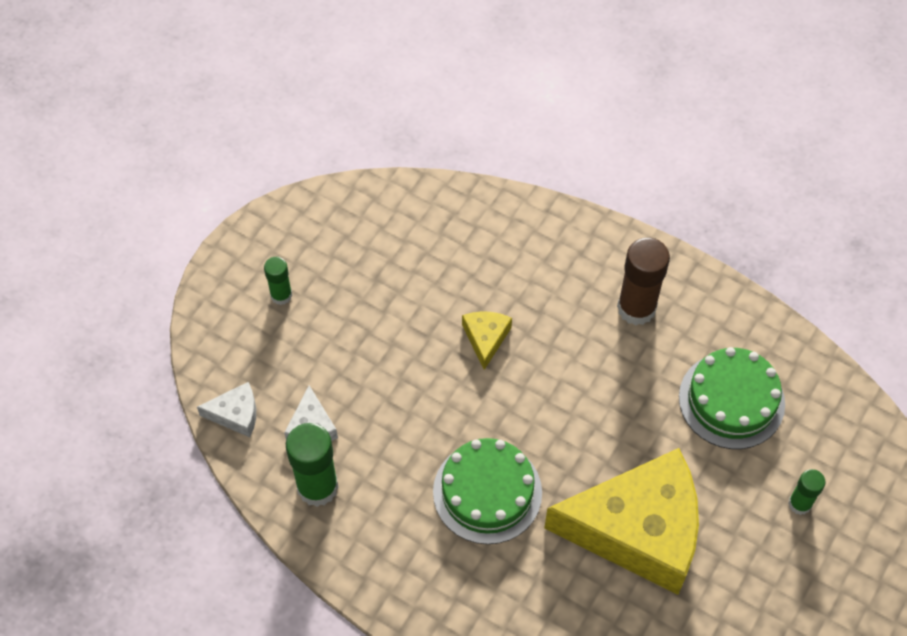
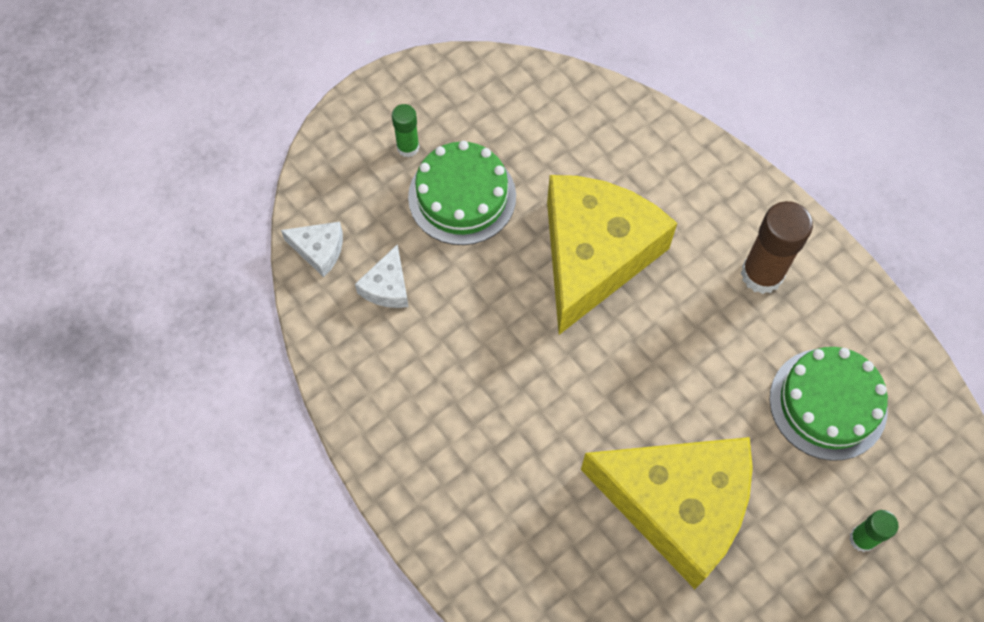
camera: 20 degrees right, 5 degrees up
(317, 487) = (370, 349): green glue stick -> none
(486, 338) = (594, 255): yellow cheese -> yellow cheese, size x2.49
(487, 492) = (536, 412): green cake -> green cake (462, 196)

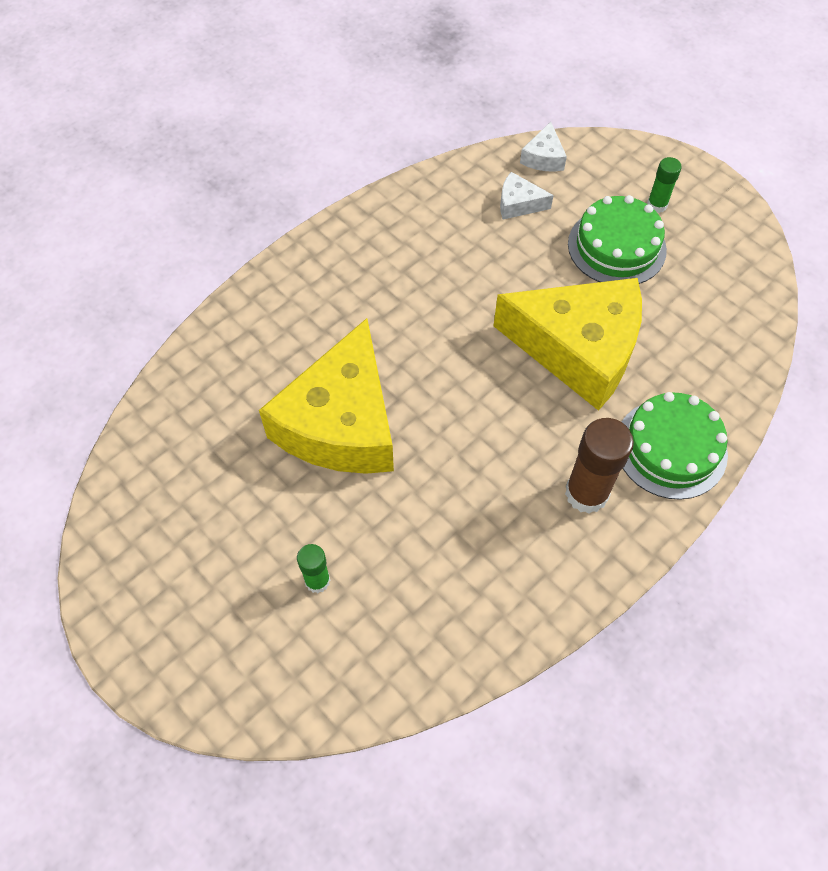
camera: 85 degrees right, 5 degrees down
(828, 403) = (453, 553): green cake -> green cake (671, 448)

